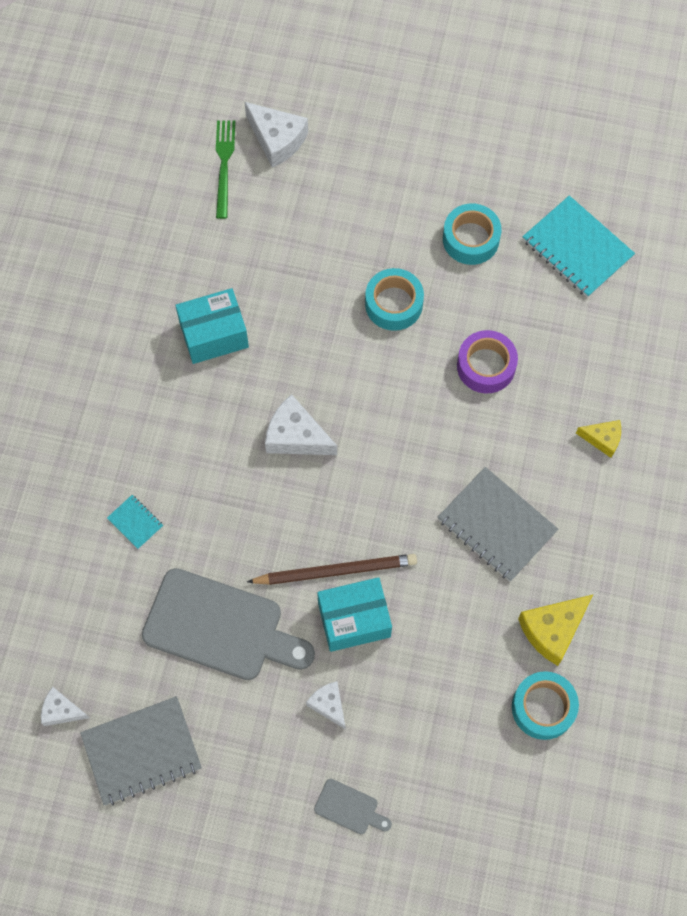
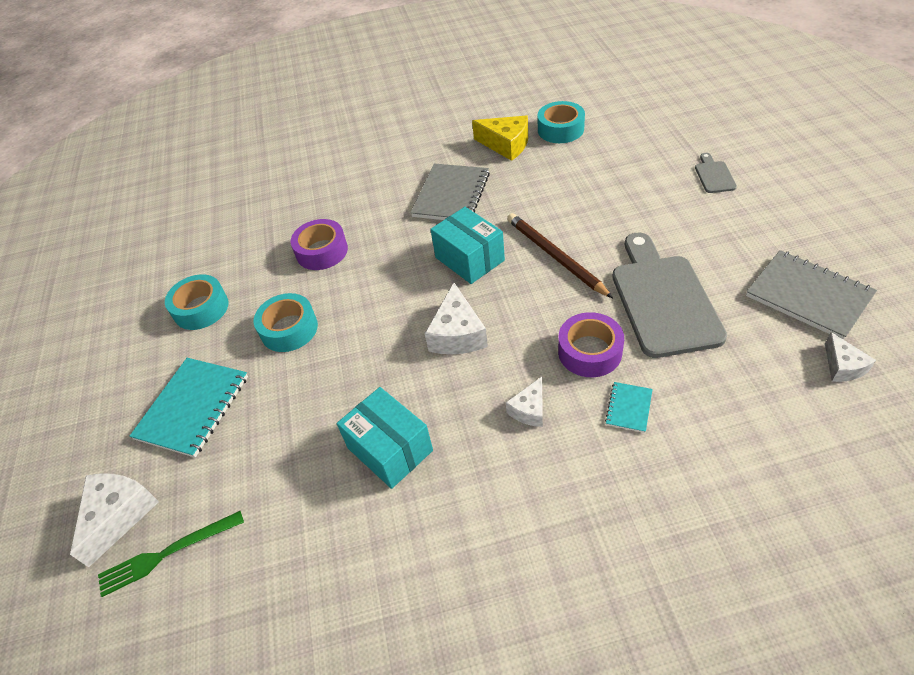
camera: 110 degrees left, 20 degrees down
(206, 529) = (589, 351): none -> purple tape
(328, 705) = (658, 215): white cheese -> white cheese (529, 409)
(354, 620) = (583, 230): turquoise box -> turquoise box (469, 259)
(577, 248) = (189, 246): turquoise notebook -> turquoise notebook (193, 408)
(602, 439) = (350, 175): yellow cheese -> none

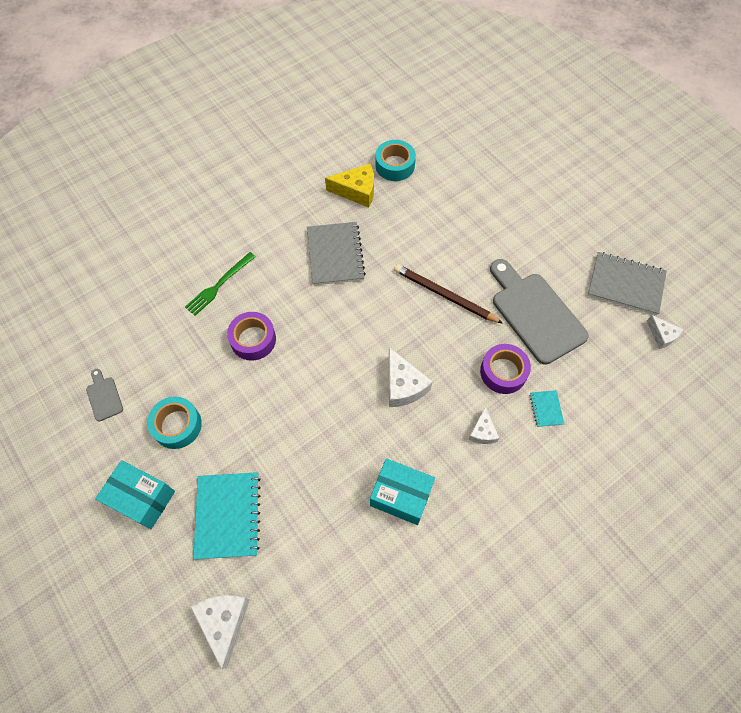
camera: 30 degrees left, 15 degrees up
(167, 554) = (281, 634): green fork -> green fork (219, 285)
(289, 329) = (267, 421): turquoise tape -> none
(469, 259) = (380, 315): turquoise box -> turquoise box (142, 498)
(714, 175) = (529, 189): grey cutting board -> grey cutting board (104, 396)

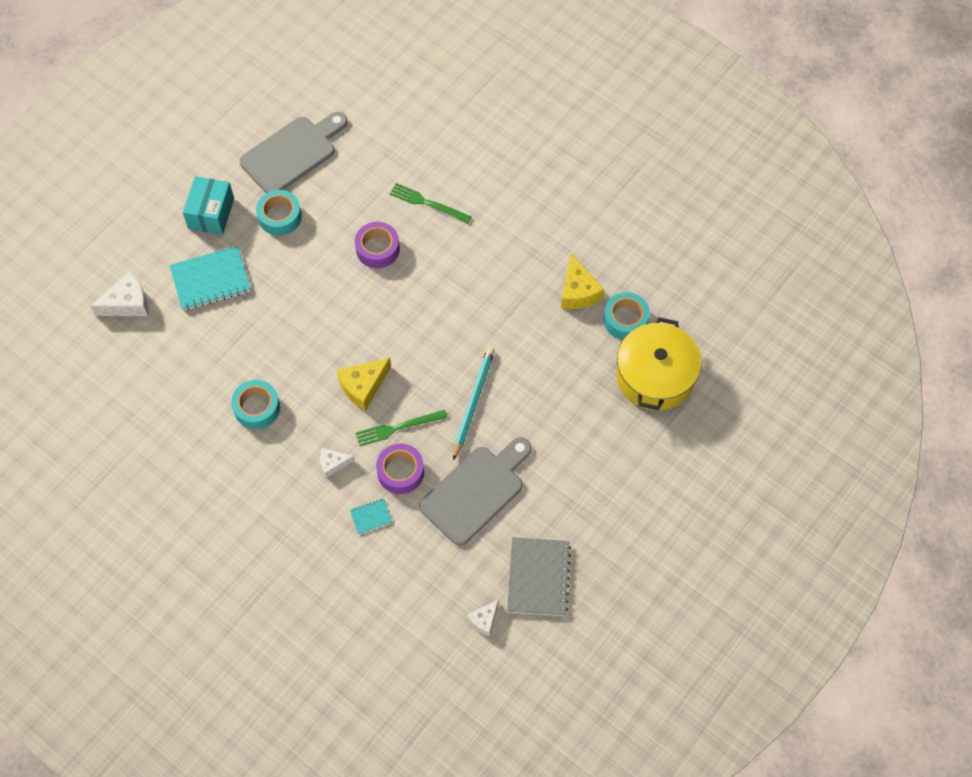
camera: 75 degrees right, 0 degrees up
(104, 396) = (292, 153): grey cutting board -> grey cutting board, size x2.29
(335, 255) = (492, 292): grey notebook -> none
(401, 496) = (257, 408): turquoise box -> turquoise tape
(403, 385) = (363, 386): white cheese -> yellow cheese
(444, 295) = (473, 402): brown pencil -> turquoise pencil
(453, 159) = (655, 376): none -> yellow pot
(456, 364) = (398, 428): none -> green fork

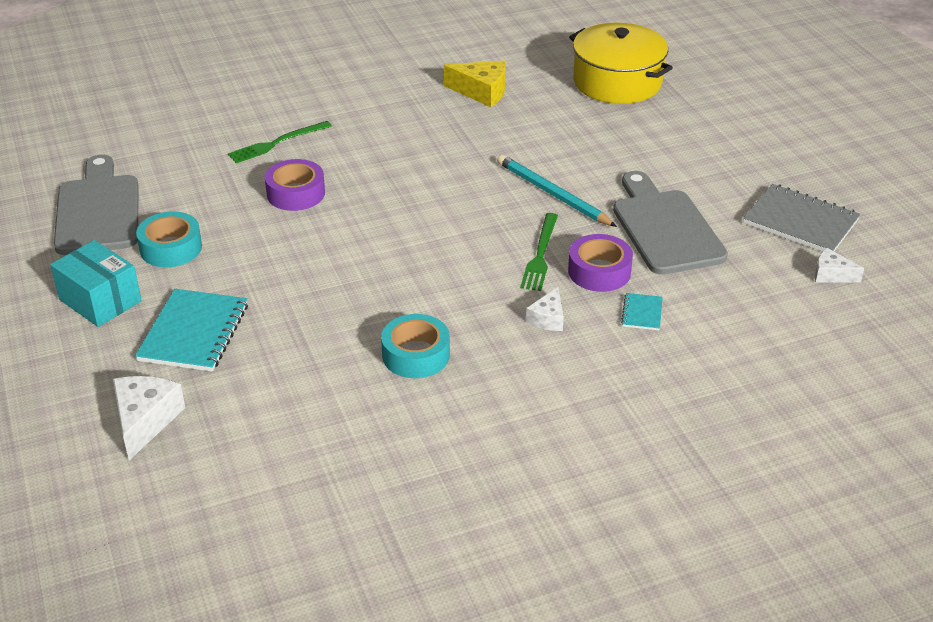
camera: 60 degrees left, 25 degrees down
(363, 386) = (463, 262): yellow cheese -> none
(484, 620) = (831, 274): white cheese -> white cheese turned 135 degrees clockwise
(625, 320) = (540, 77): turquoise tape -> none

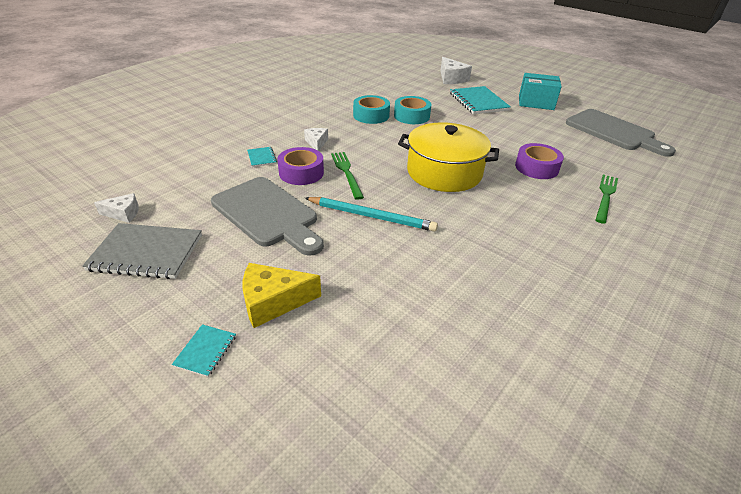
camera: 150 degrees right, 0 degrees up
(171, 248) = (547, 126): turquoise tape -> turquoise tape (411, 116)
(481, 92) = (538, 310): yellow cheese -> yellow cheese (273, 302)
(617, 82) = (412, 395): yellow pot -> yellow pot (444, 172)
(750, 137) = (205, 351): none -> turquoise notebook

